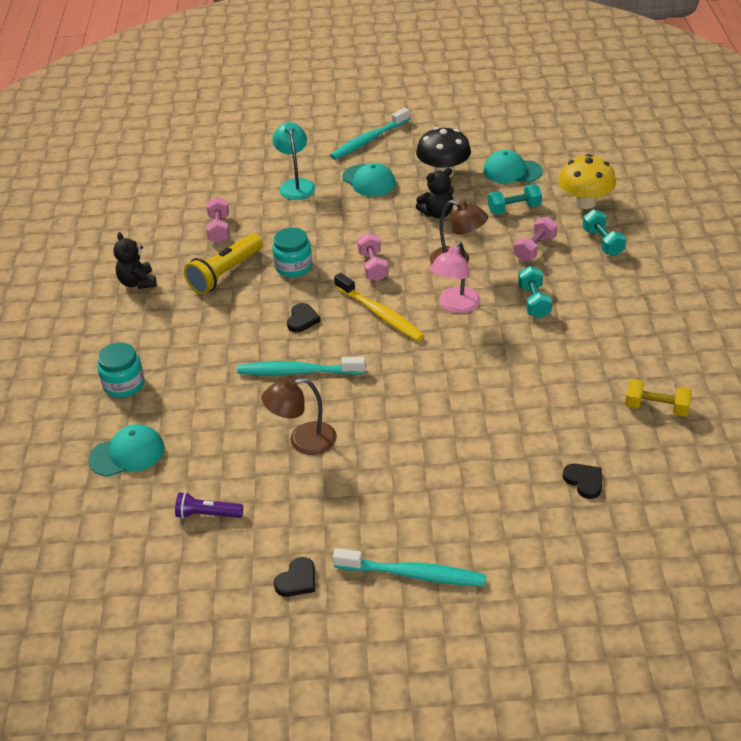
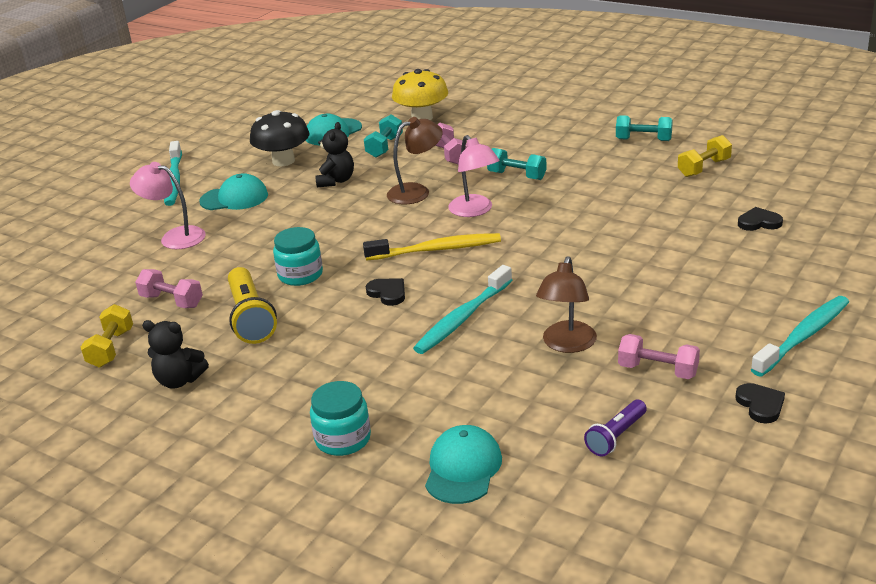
camera: 55 degrees left, 10 degrees down
(151, 236) = (111, 348): none -> yellow dumbbell
(296, 185) = (175, 237): turquoise lamp -> pink lamp
(373, 266) = (363, 233): pink dumbbell -> pink dumbbell (658, 370)
(602, 242) = (482, 126): turquoise dumbbell -> turquoise dumbbell (643, 140)

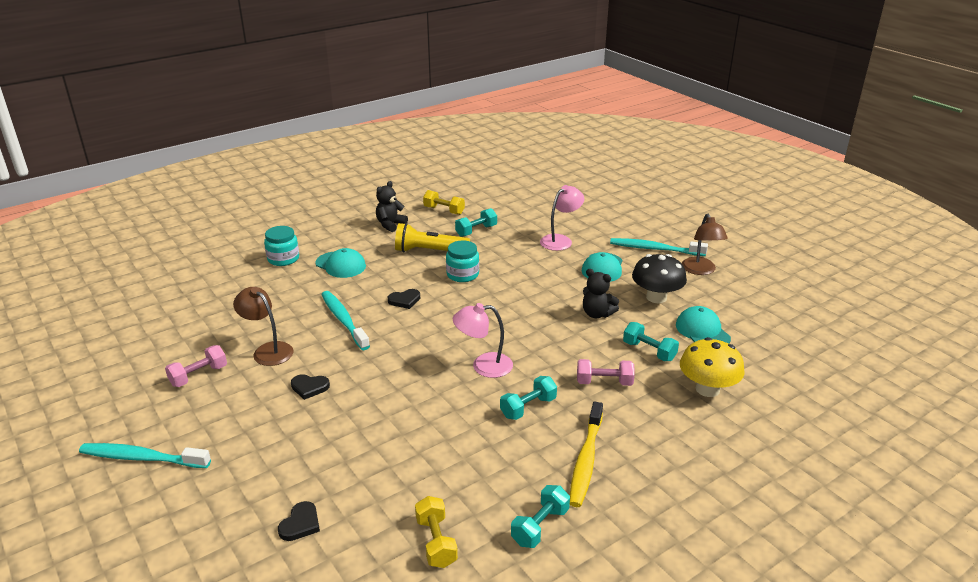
camera: 110 degrees right, 0 degrees up
(172, 301) = (476, 231): pink dumbbell -> turquoise dumbbell
(416, 192) = (544, 346): brown lamp -> brown lamp (700, 270)
(436, 249) = (441, 332): yellow toothbrush -> yellow toothbrush (586, 460)
(463, 468) = (216, 285): turquoise cap -> turquoise cap (340, 265)
(616, 436) = (170, 338): purple flashlight -> none
(760, 405) = (117, 402): black heart -> black heart (309, 387)
(803, 336) = (142, 458): turquoise toothbrush -> turquoise toothbrush turned 120 degrees clockwise

